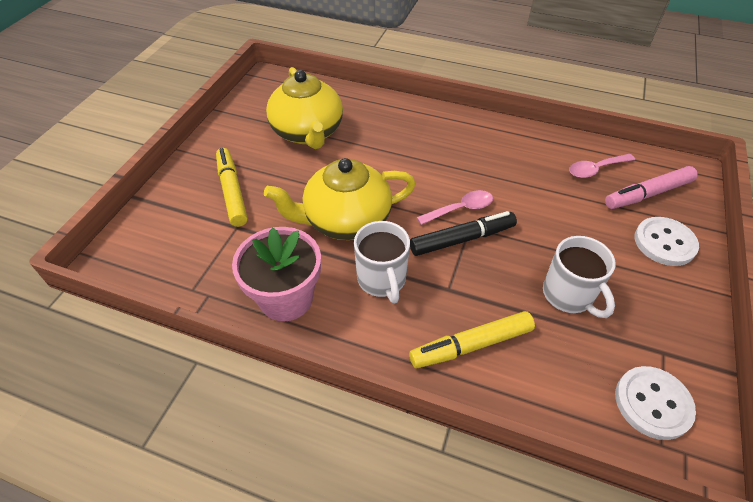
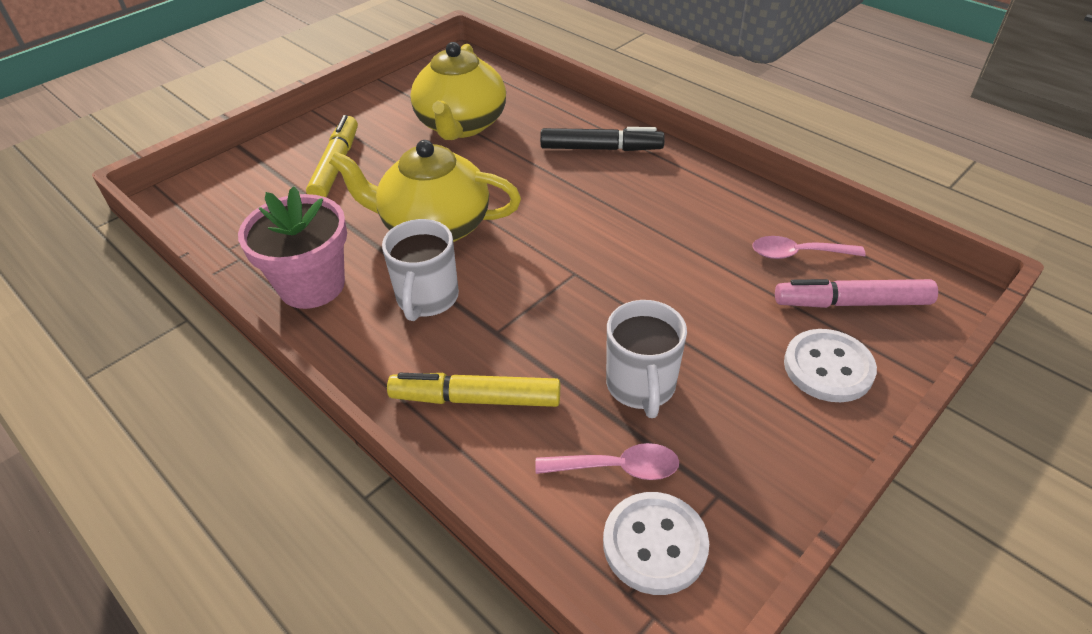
camera: 25 degrees right, 5 degrees down
(460, 209) = (578, 251): pink spoon -> pink spoon (617, 467)
(461, 239) = (553, 284): black marker -> black marker (600, 148)

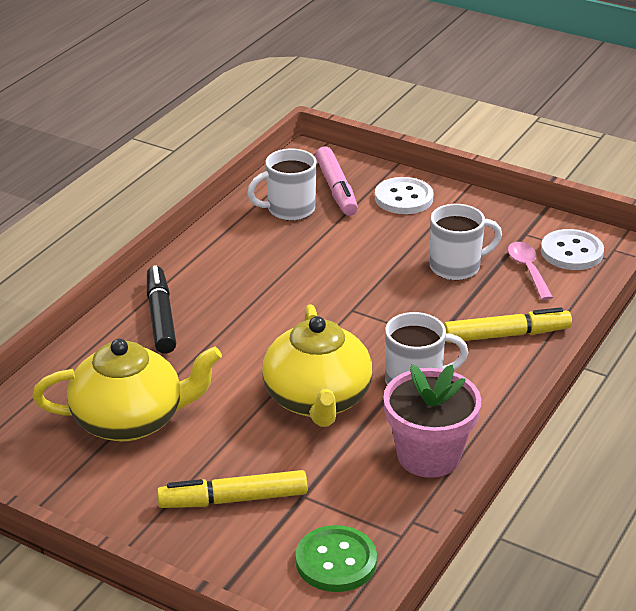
camera: 105 degrees left, 10 degrees down
(230, 208) = (336, 561): none -> green button
(476, 399) = (505, 335): yellow marker -> yellow marker turned 90 degrees counterclockwise
(798, 254) = (289, 209): pink spoon -> white mug

